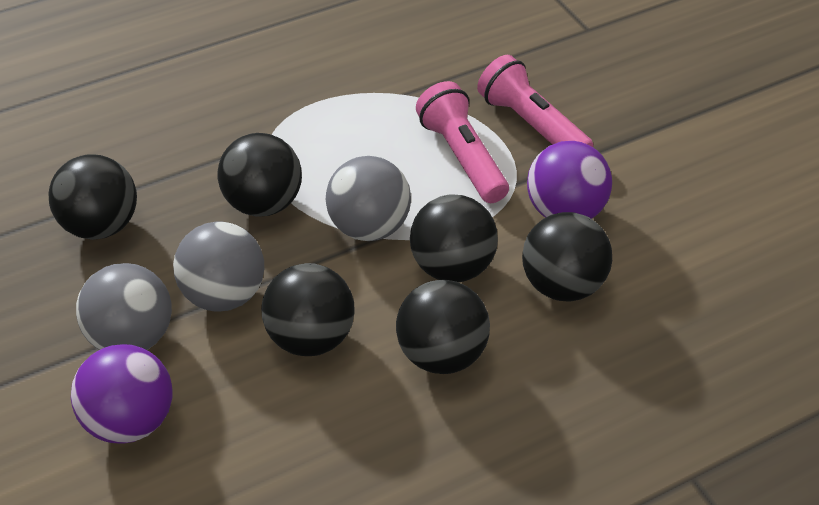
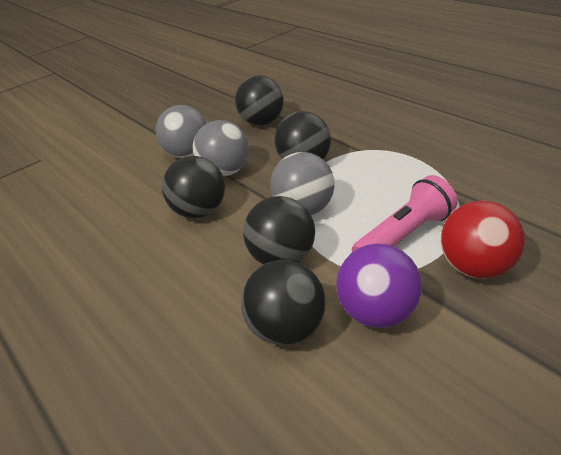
camera: 80 degrees right, 10 degrees down
(131, 420) = (133, 170): purple ball -> none
(441, 354) = (196, 272): black ball -> none
(531, 125) = (475, 267): pink flashlight -> red ball

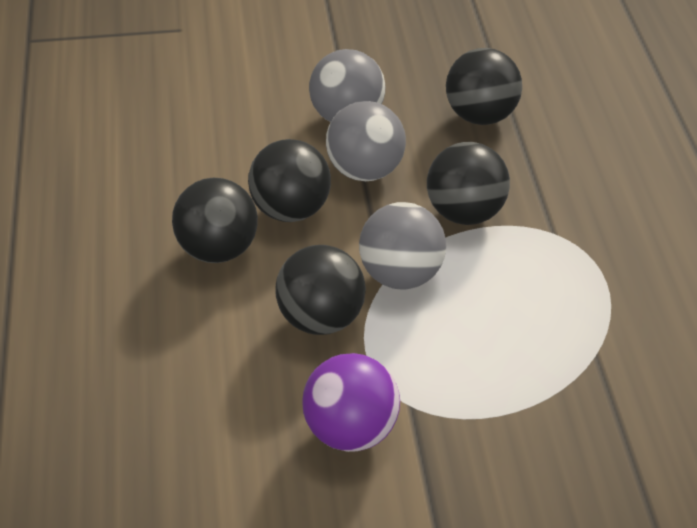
camera: 30 degrees right, 5 degrees up
(287, 328) = (255, 394): black ball -> black ball (217, 251)
(404, 235) = (471, 373): pink flashlight -> none
(475, 267) = (500, 452): red ball -> none

